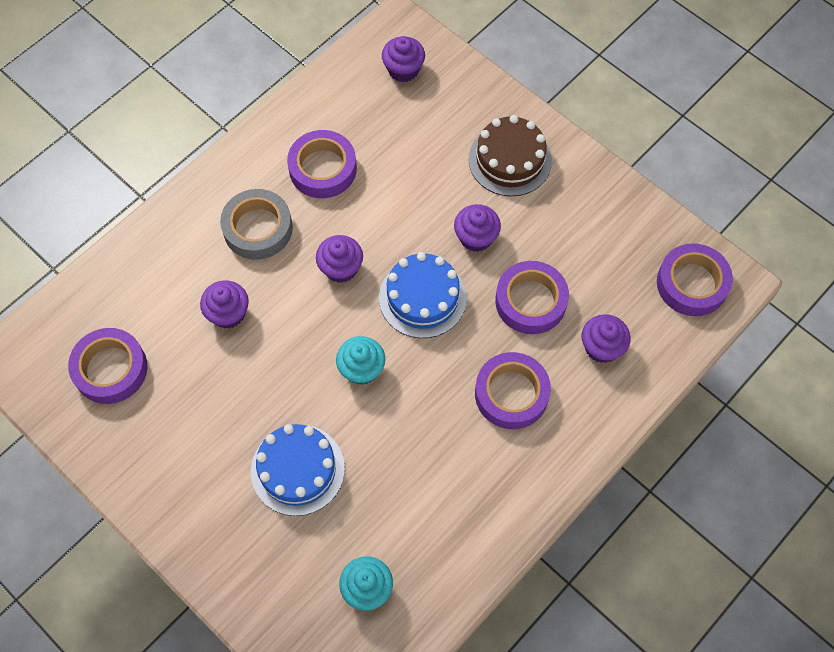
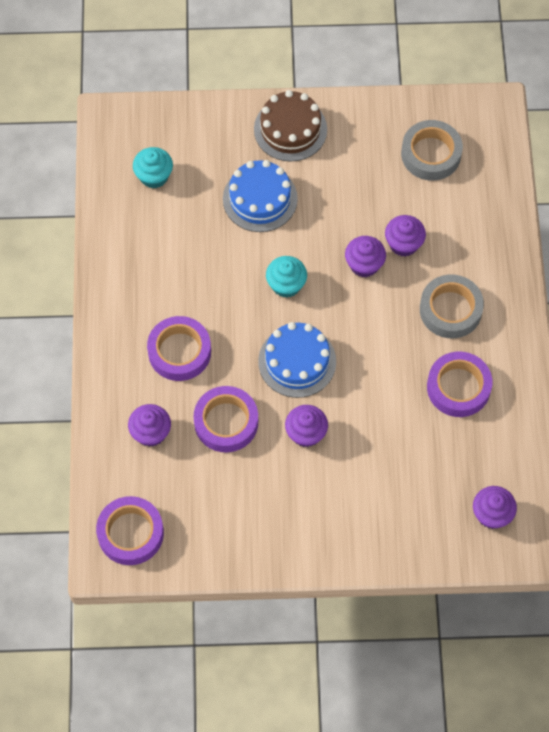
camera: 135 degrees right, 0 degrees up
(110, 369) = (431, 154): purple tape -> grey tape
(341, 268) = (369, 333): purple cupcake -> purple cupcake (364, 264)
(510, 160) = (342, 512): brown cake -> brown cake (290, 129)

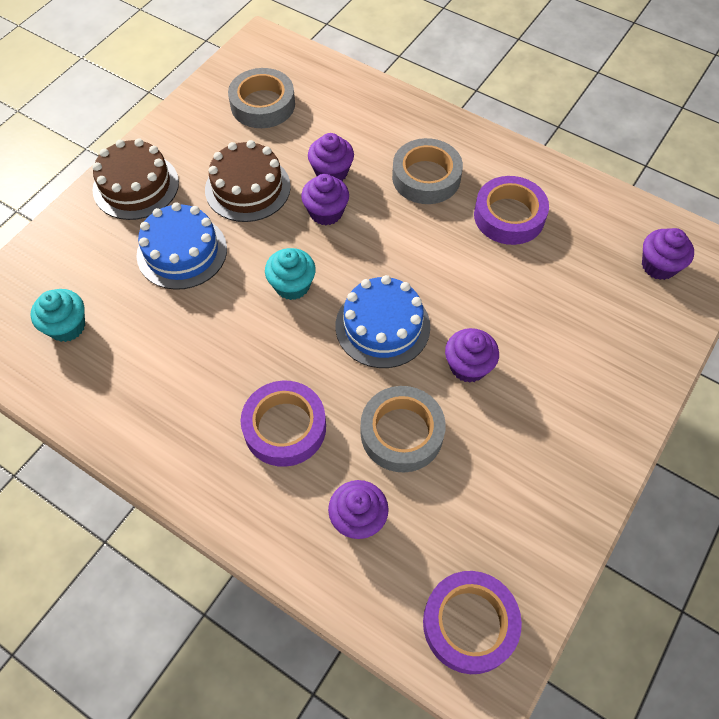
camera: 55 degrees left, 5 degrees down
(226, 422) = (401, 433): purple tape -> grey tape
(345, 200) = (247, 188): none -> brown cake

